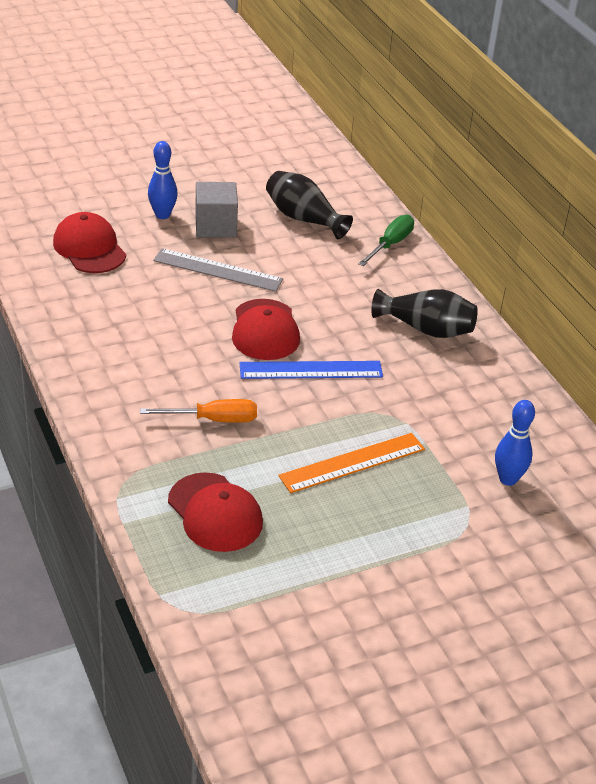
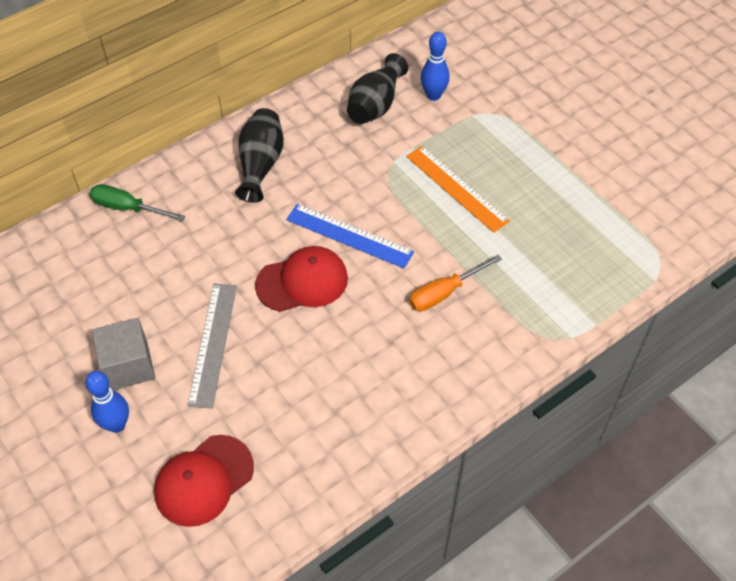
camera: 100 degrees left, 15 degrees up
(213, 419) = (444, 293): orange screwdriver -> orange screwdriver turned 105 degrees counterclockwise
(215, 513) = (554, 265): red cap -> none
(303, 219) = (95, 288): black vase -> black vase (375, 105)
(311, 370) = (349, 236): blue ruler -> blue ruler turned 45 degrees counterclockwise

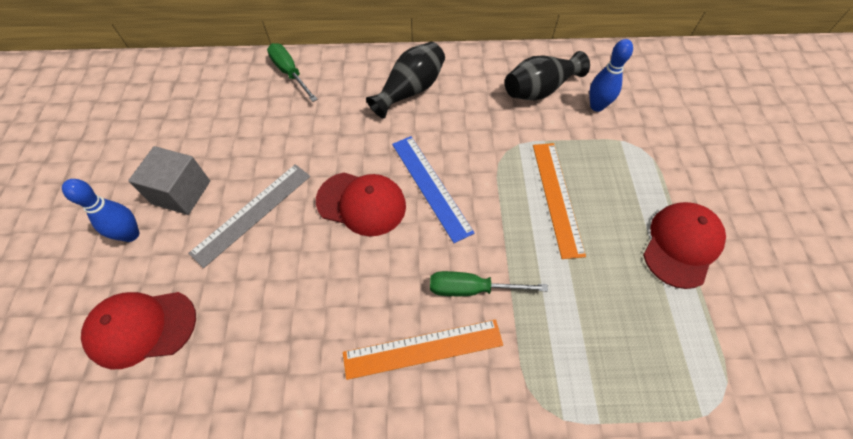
camera: 35 degrees right, 5 degrees up
(442, 354) = (423, 349): none -> orange ruler
(444, 293) = (472, 289): orange screwdriver -> green screwdriver
(570, 173) = (681, 245): none -> red cap

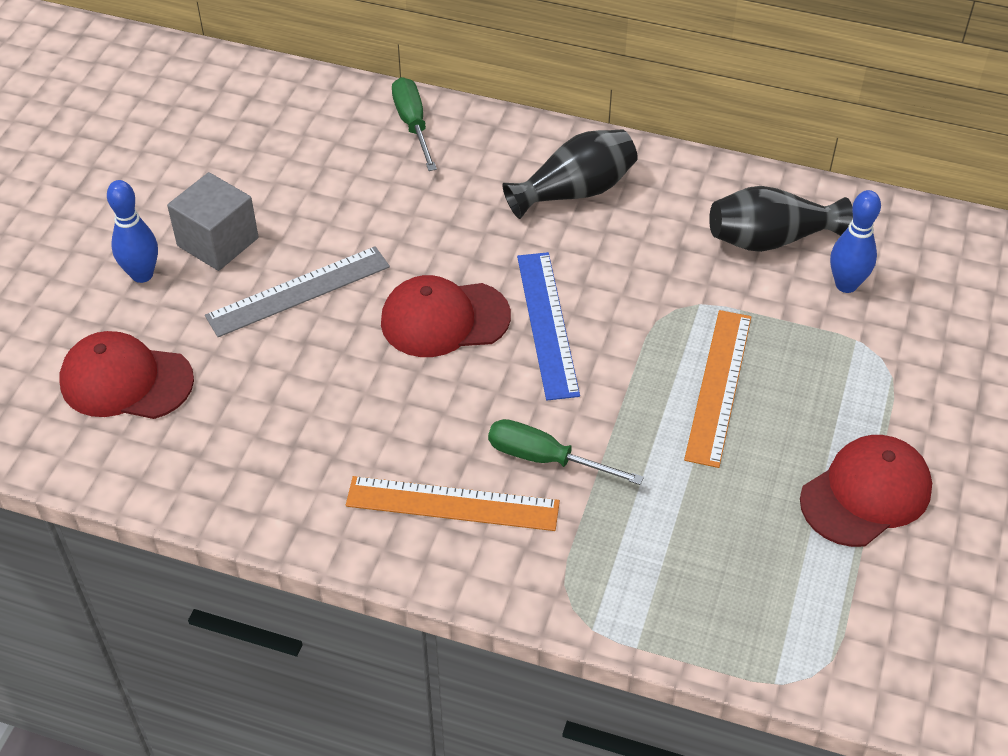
camera: 20 degrees right, 10 degrees down
(361, 203) = (444, 319): red cap -> red cap turned 135 degrees clockwise

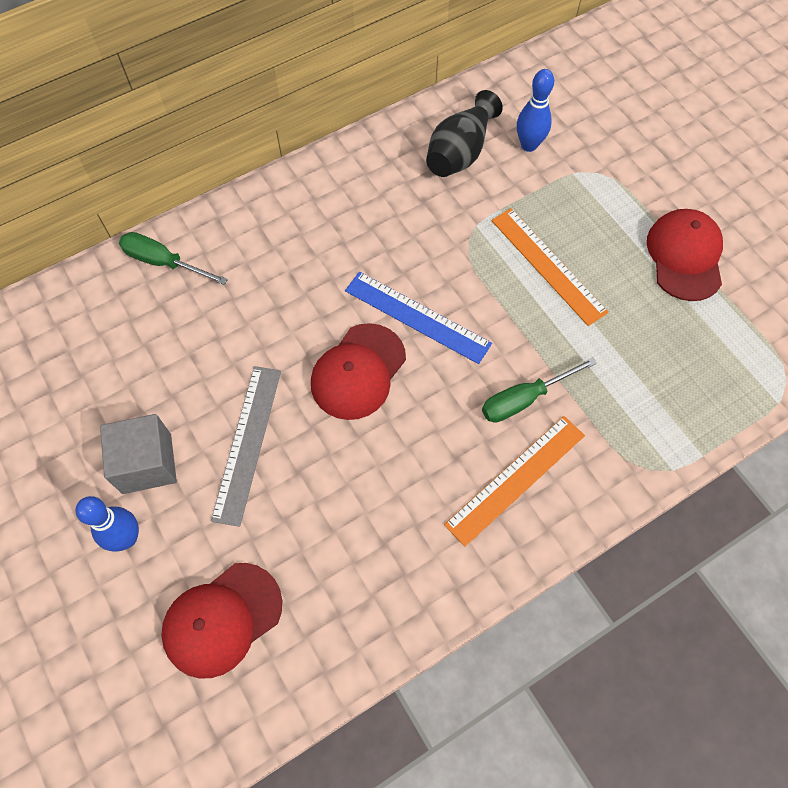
camera: 50 degrees left, 15 degrees up
(575, 191) = (321, 218): black vase -> none

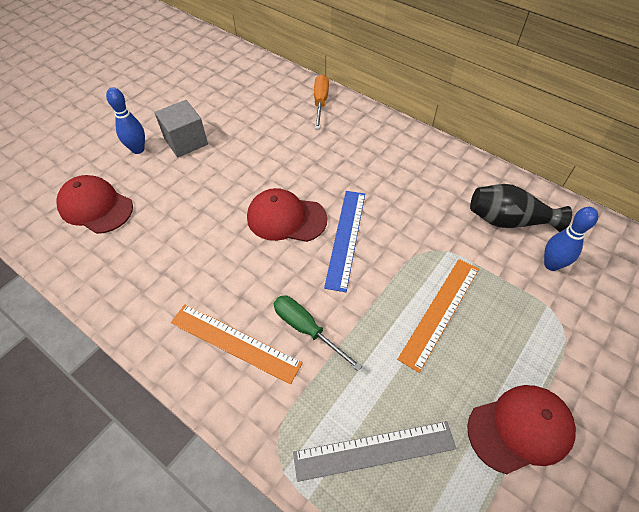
camera: 70 degrees right, 10 degrees down
(164, 262) = (320, 102): green screwdriver -> orange screwdriver
(247, 443) = (213, 180): grey ruler -> grey ruler (374, 451)

